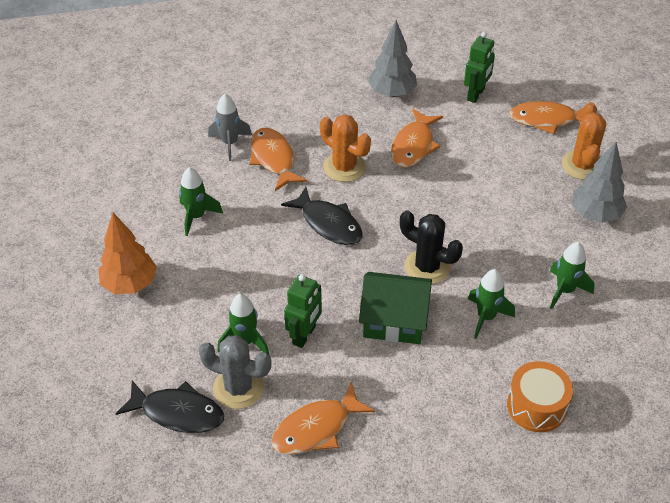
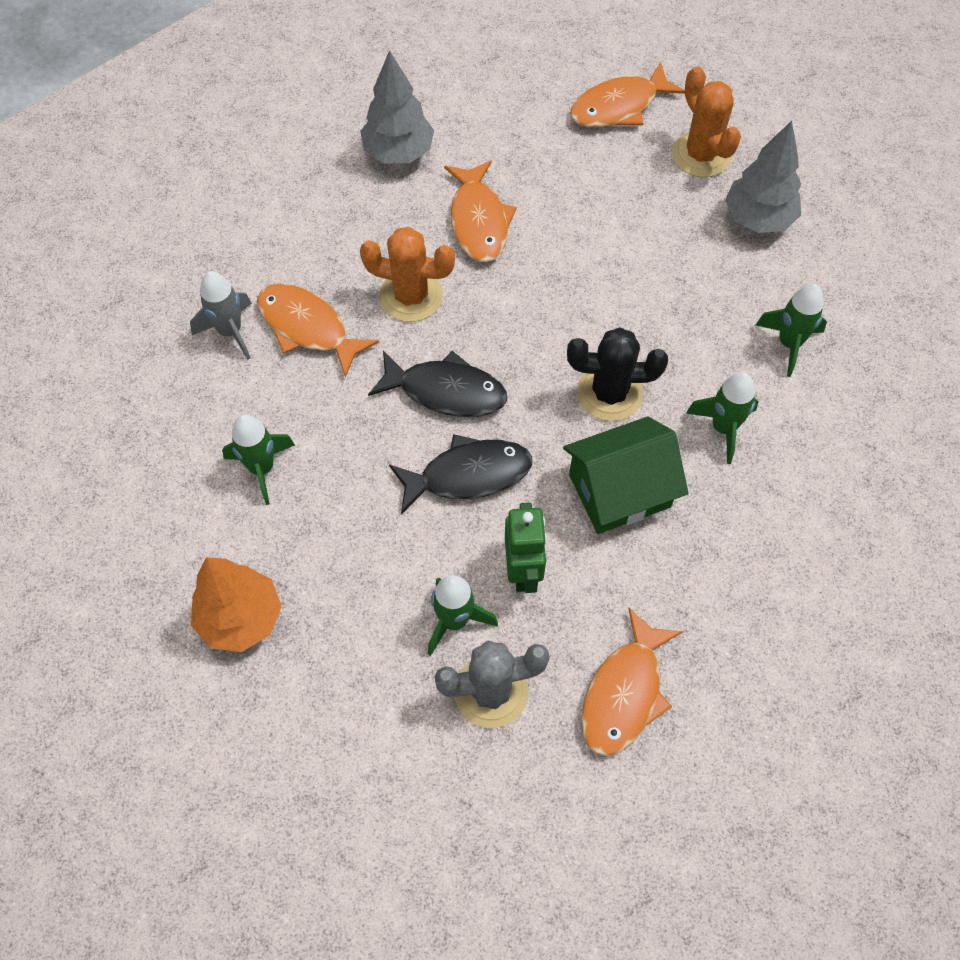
camera: 30 degrees left, 15 degrees up
(178, 413) = (437, 771): black fish -> black fish (468, 475)
(476, 94) = (508, 107): green robot -> none
(536, 406) = (854, 519): orange drum -> none

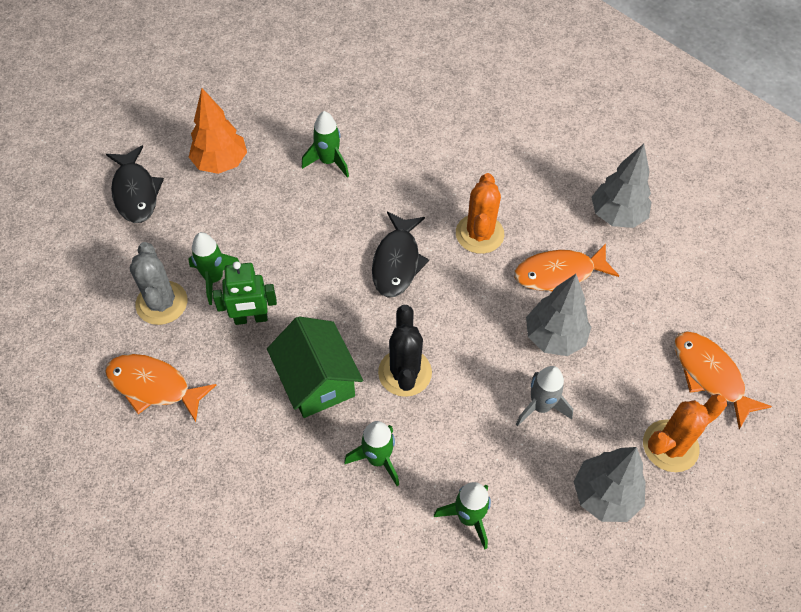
camera: 85 degrees right, 5 degrees down
(230, 331) = (435, 132): grey rocket -> grey rocket (540, 406)
(308, 328) = (443, 175): orange fish -> none
(468, 475) = (327, 280): black fish -> black fish (135, 192)
(566, 237) = (554, 337): none -> grey tree

